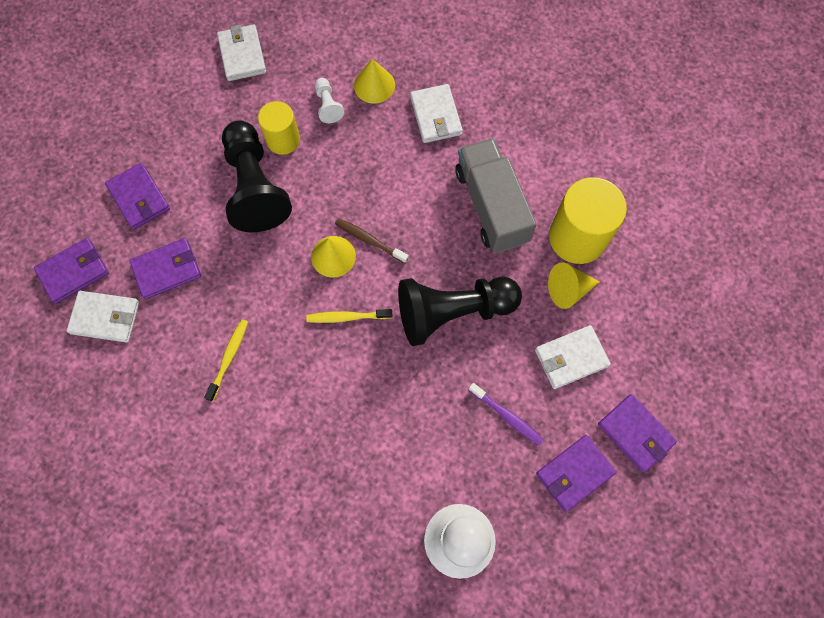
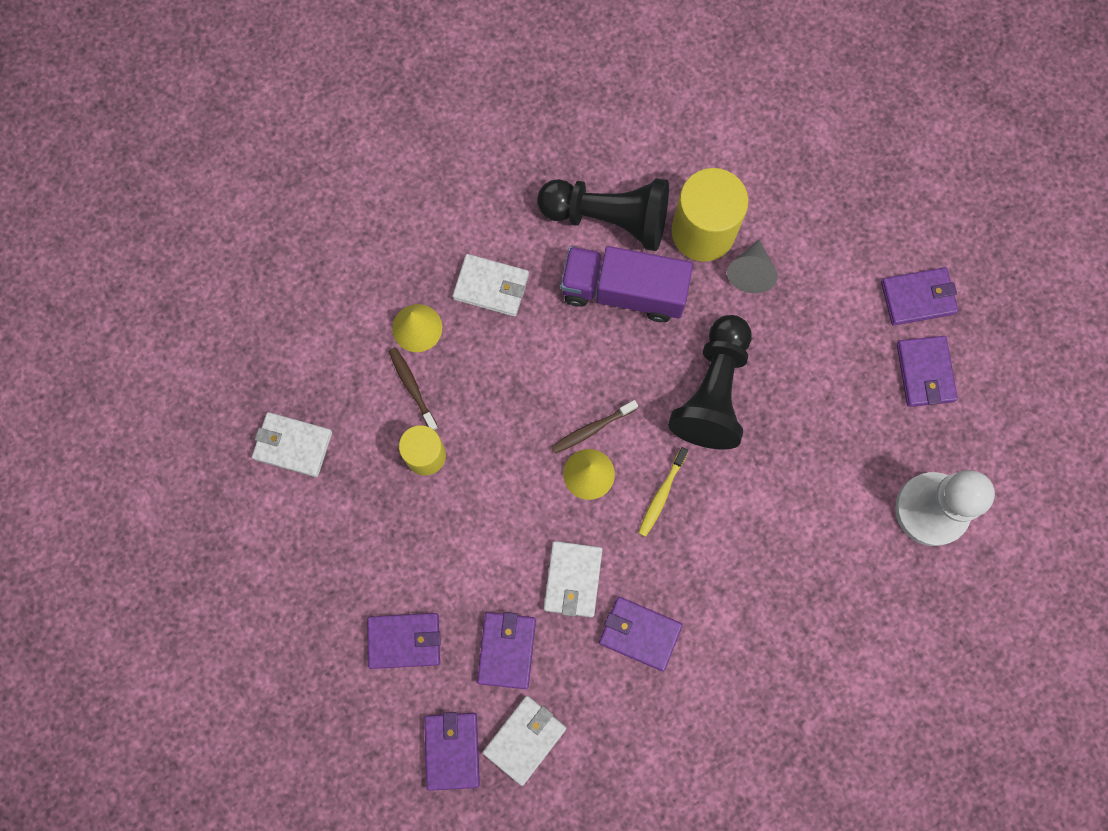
camera: 60 degrees left, 5 degrees up
(228, 358) = (640, 633): yellow toothbrush -> purple wallet
(255, 187) = (464, 512): black pawn -> black pawn (609, 218)
(328, 105) = (412, 388): white pawn -> brown toothbrush
(491, 206) = (623, 291): grey truck -> purple truck
(507, 416) = (841, 401): purple toothbrush -> none
(568, 290) = (750, 272): yellow cone -> grey cone
(571, 358) = (818, 310): white wallet -> white wallet (573, 579)

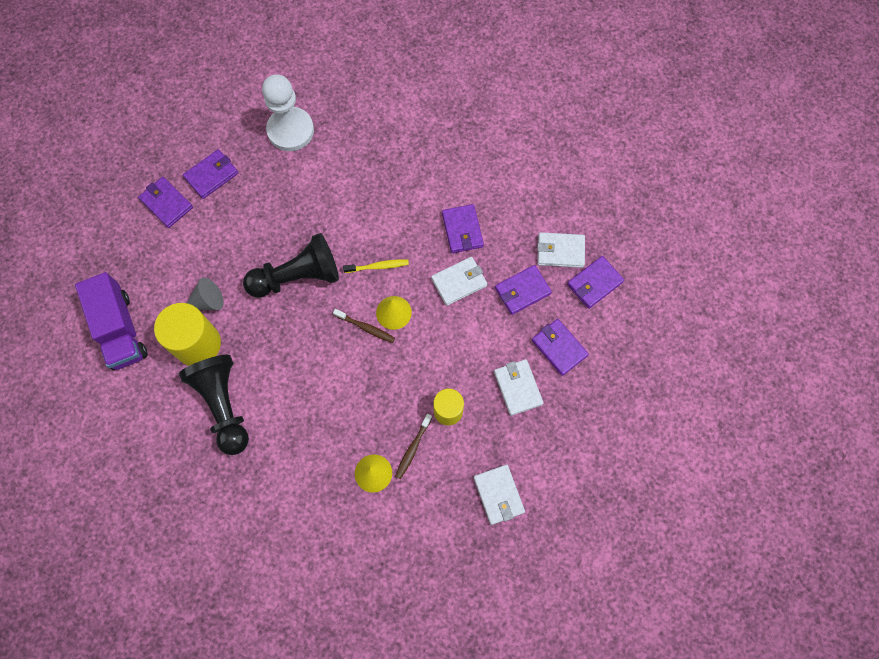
camera: 125 degrees left, 5 degrees down
(491, 287) = (316, 446): white wallet -> white wallet (518, 388)
(623, 291) = (267, 365): purple truck -> purple truck (120, 330)

